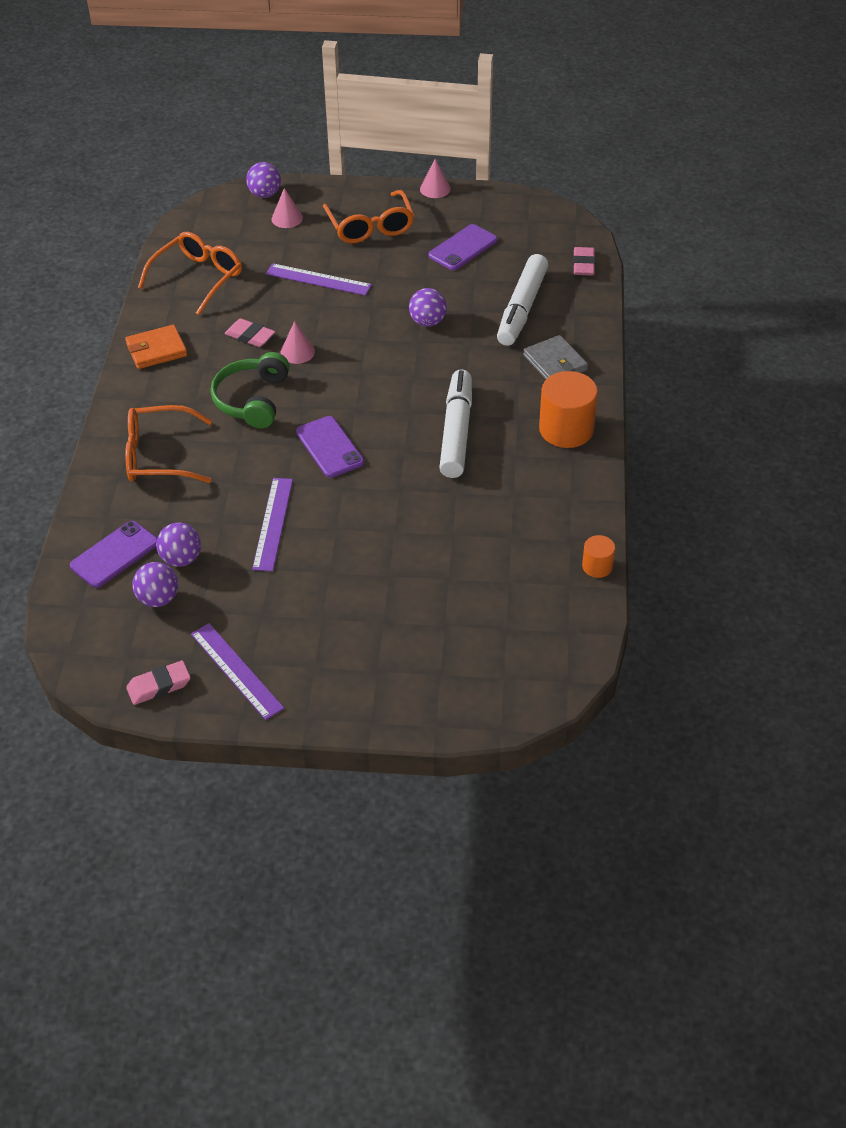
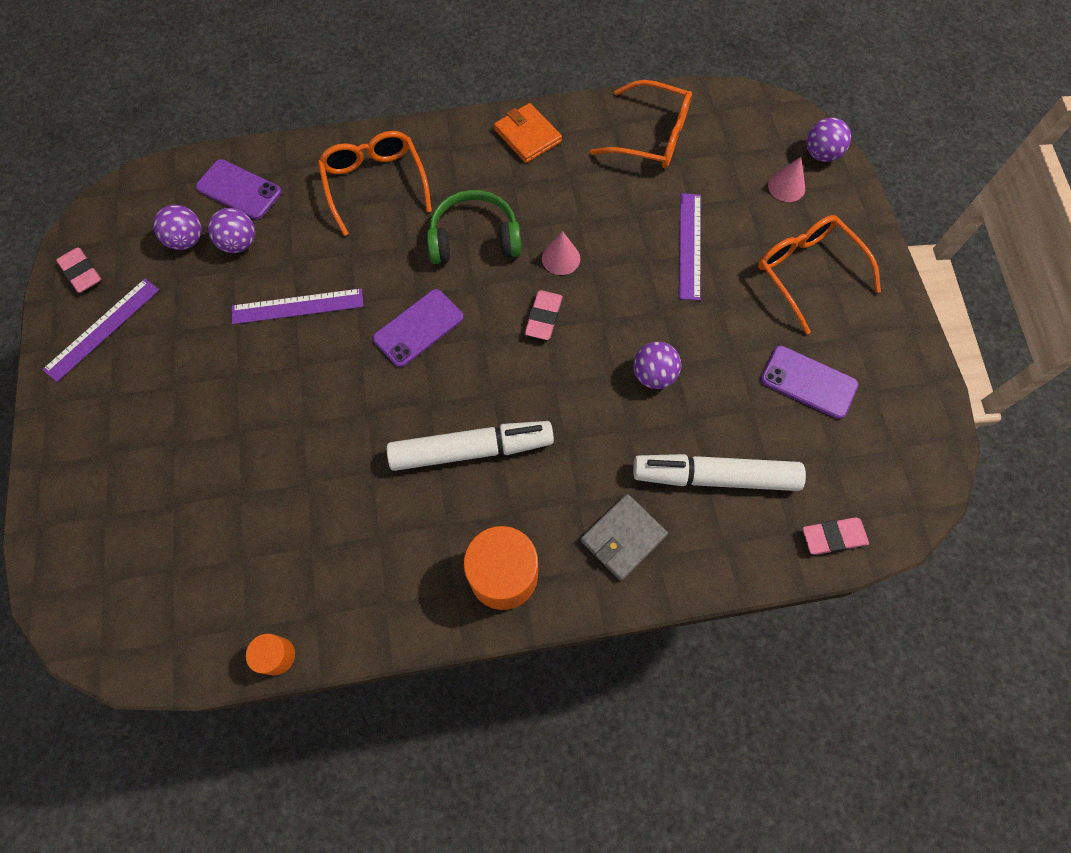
camera: 75 degrees right, 20 degrees up
(250, 336) = (573, 208): pink eraser -> pink eraser (543, 317)
(370, 227) = (807, 272): orange glasses -> orange glasses turned 90 degrees clockwise
(435, 189) = (914, 324): pink cone -> none

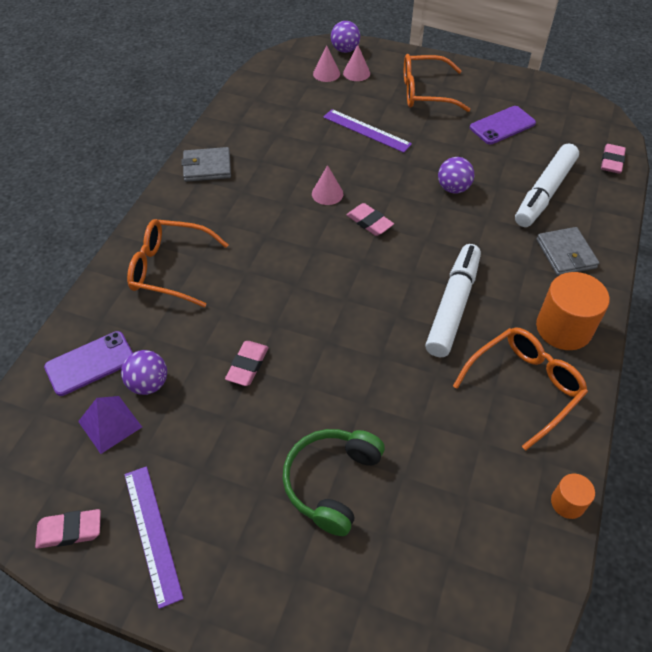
camera: 60 degrees left, 15 degrees down
(187, 240) = (110, 424): purple ball -> purple pyramid
(297, 306) = (247, 365): purple ruler -> pink eraser
(418, 328) = (327, 295): purple phone -> none
(474, 238) = (272, 231): green headphones -> green headphones (332, 482)
(527, 136) = (207, 167): orange wallet -> grey wallet
(651, 136) = (265, 110): orange glasses -> orange glasses (524, 386)
(761, 158) = (326, 73): none -> pink cone

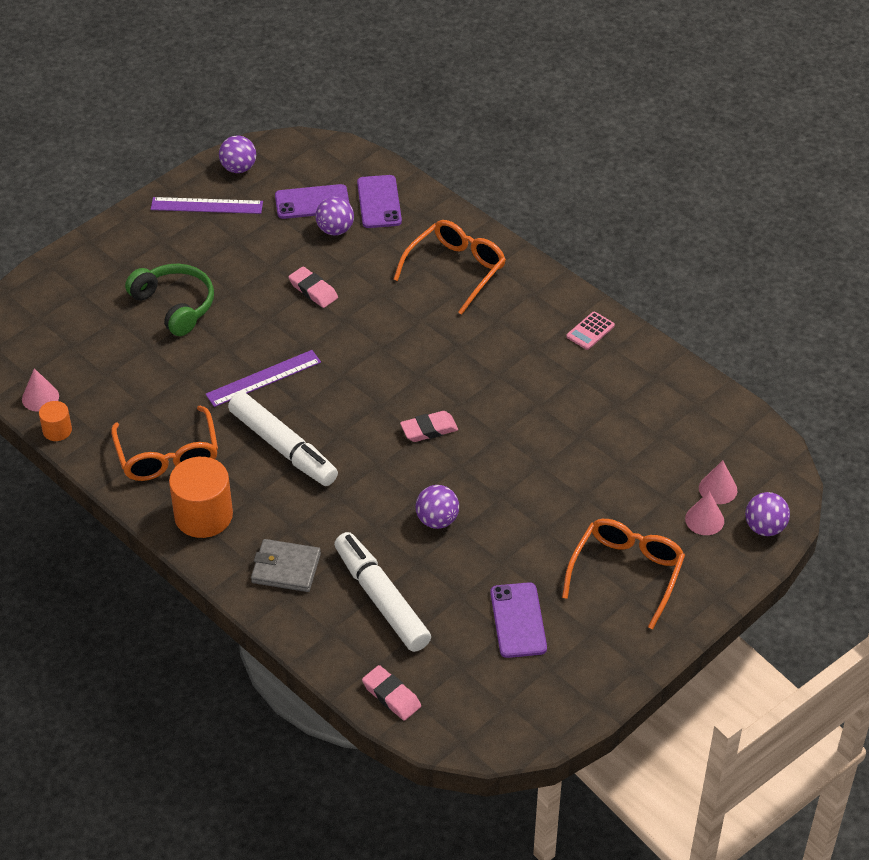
camera: 115 degrees right, 5 degrees down
(70, 531) = (238, 168): pink eraser -> purple ball
(110, 424) = (312, 202): purple pyramid -> purple phone
(207, 167) = (590, 331): grey wallet -> pink calculator
(327, 193) = (492, 412): pink cone -> pink cone (40, 397)
(366, 130) = (580, 485): purple ruler -> purple ruler (263, 378)

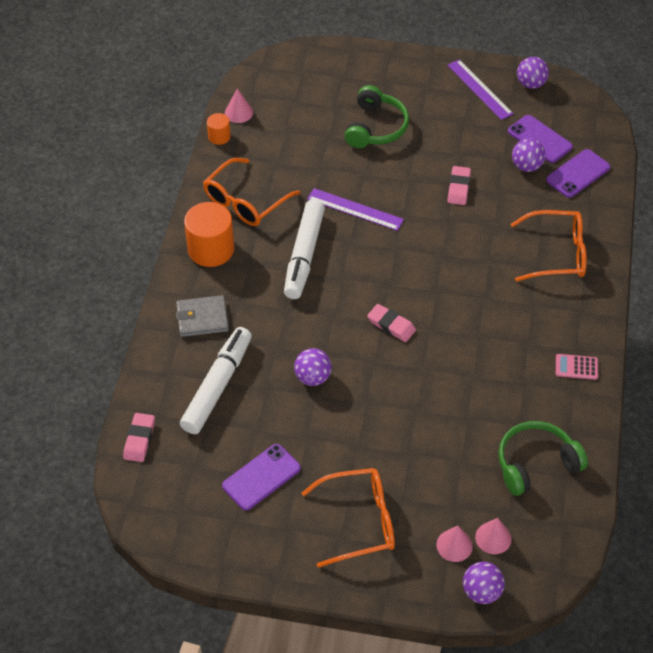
camera: 55 degrees right, 5 degrees up
(286, 568) = (202, 318): grey wallet -> grey wallet turned 75 degrees counterclockwise
(666, 417) = (536, 463): none -> green headphones

